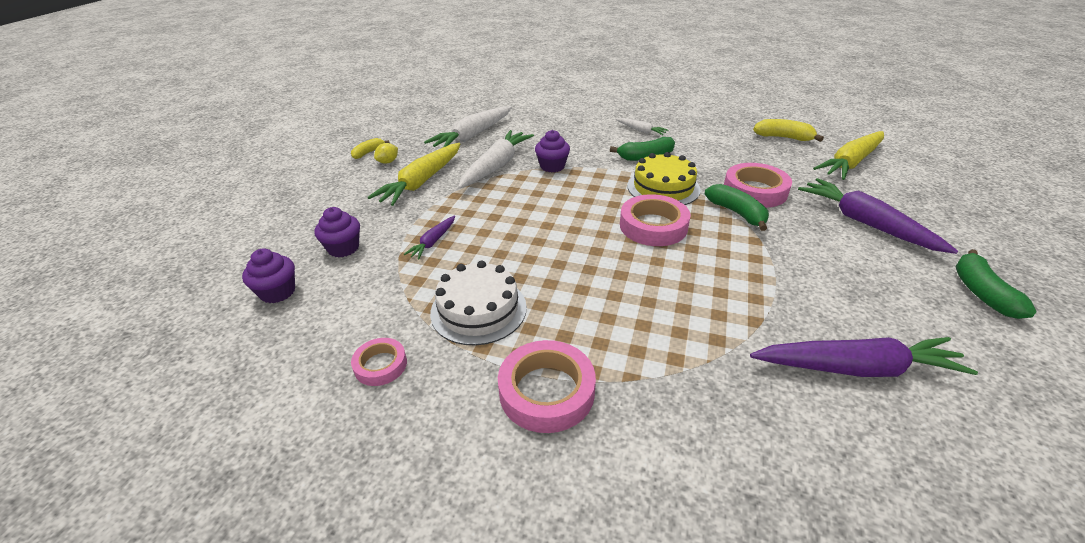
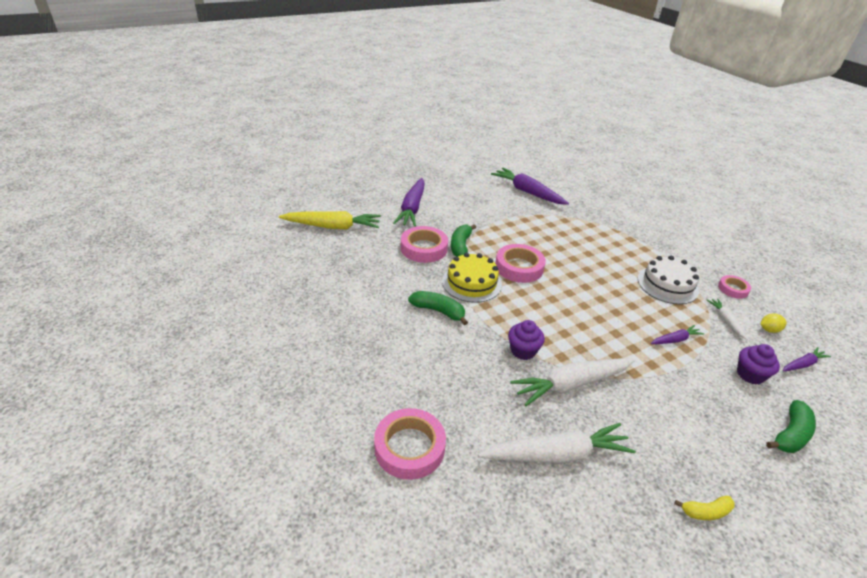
camera: 140 degrees left, 0 degrees up
(278, 292) = (802, 364): purple cupcake -> purple carrot
(388, 162) = (684, 471): yellow lemon -> yellow lemon (769, 330)
(421, 182) = (657, 410): yellow carrot -> none
(546, 391) = (656, 243): pink tape -> pink tape (409, 447)
(641, 130) = (392, 338): white carrot -> white carrot (726, 321)
(783, 137) = (317, 261): yellow banana -> none
(981, 292) = (435, 177): green banana -> green banana (790, 434)

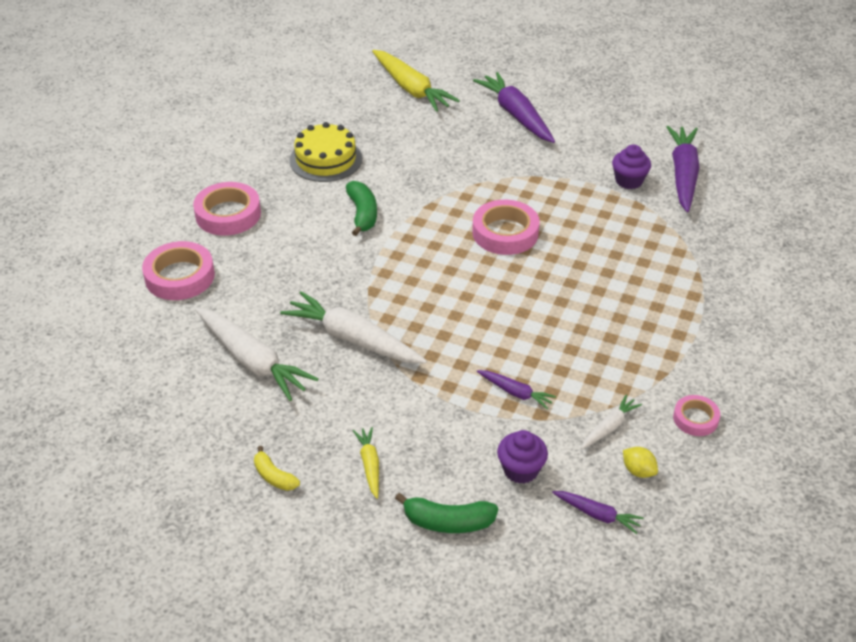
camera: 55 degrees right, 5 degrees up
(412, 208) = (516, 115): purple carrot -> purple carrot turned 90 degrees clockwise
(424, 248) = (452, 158): pink tape -> pink tape (228, 214)
(460, 246) = (490, 178): green banana -> none
(471, 283) = (434, 214): yellow cake -> yellow cake (326, 159)
(523, 351) = (366, 290): purple cupcake -> purple cupcake (629, 181)
(667, 285) = (625, 357): white cake -> none
(715, 445) = (370, 465): none -> yellow carrot

